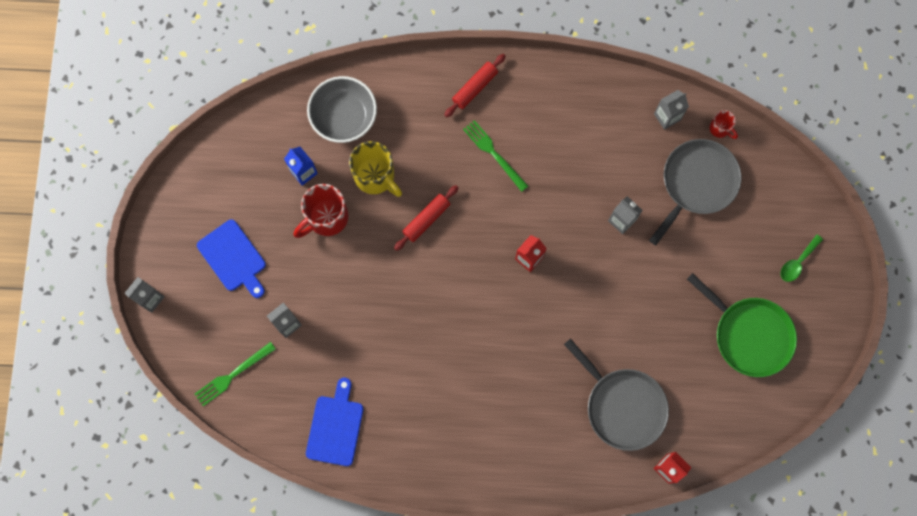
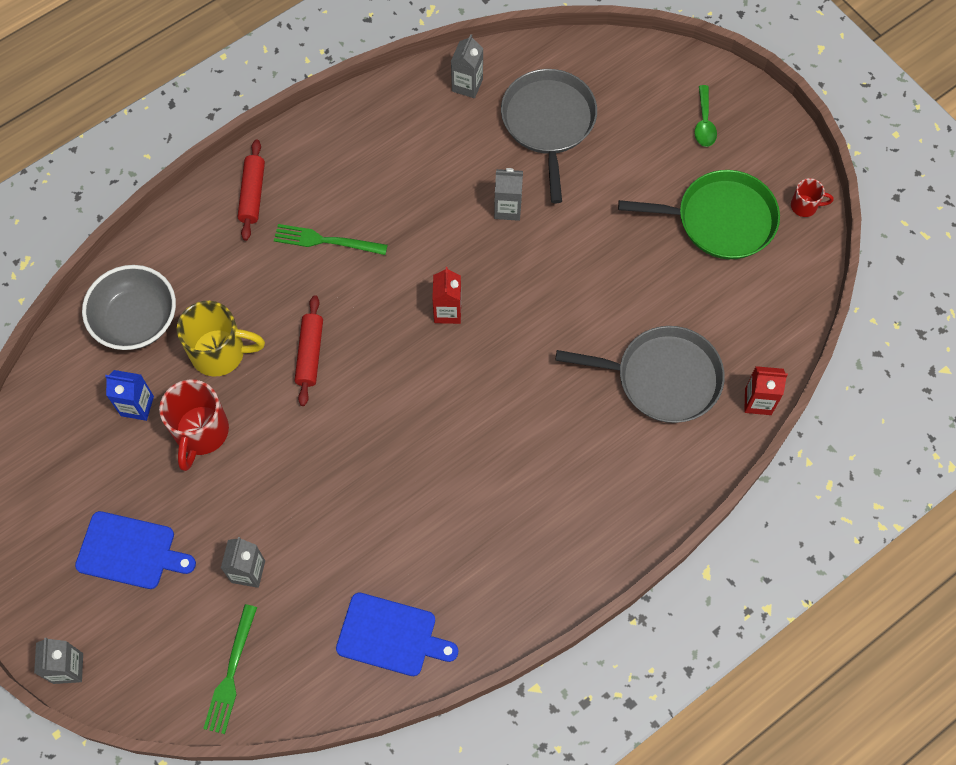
camera: 40 degrees left, 10 degrees down
(335, 427) = (391, 635): blue cutting board -> blue cutting board turned 135 degrees clockwise
(720, 129) = (527, 60): red mug -> red mug (805, 206)

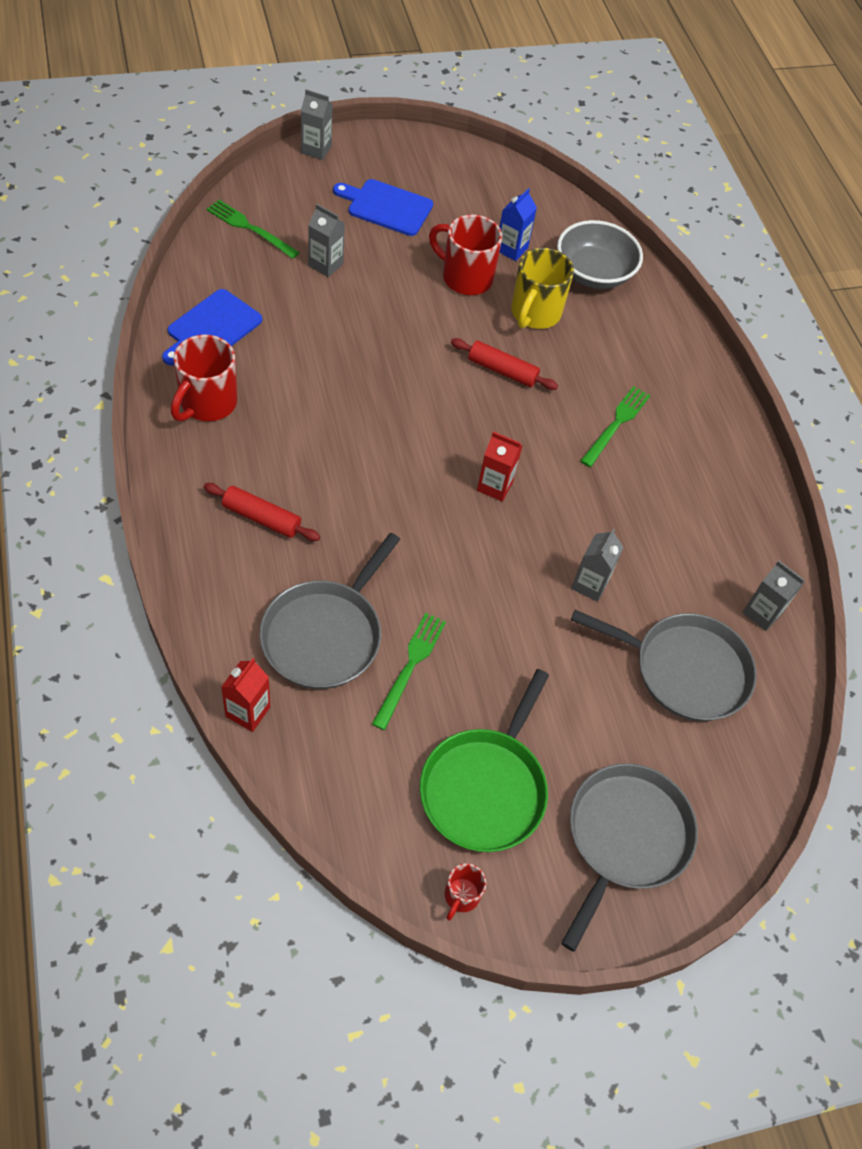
camera: 105 degrees right, 10 degrees down
(130, 551) = (386, 207): blue cutting board -> blue cutting board turned 75 degrees clockwise
(252, 194) = (691, 389): red rolling pin -> red rolling pin (261, 518)
(485, 589) = (207, 403): none -> red mug
(654, 306) = (410, 667): none -> green fork
(704, 123) = (625, 838): green spoon -> grey pan

